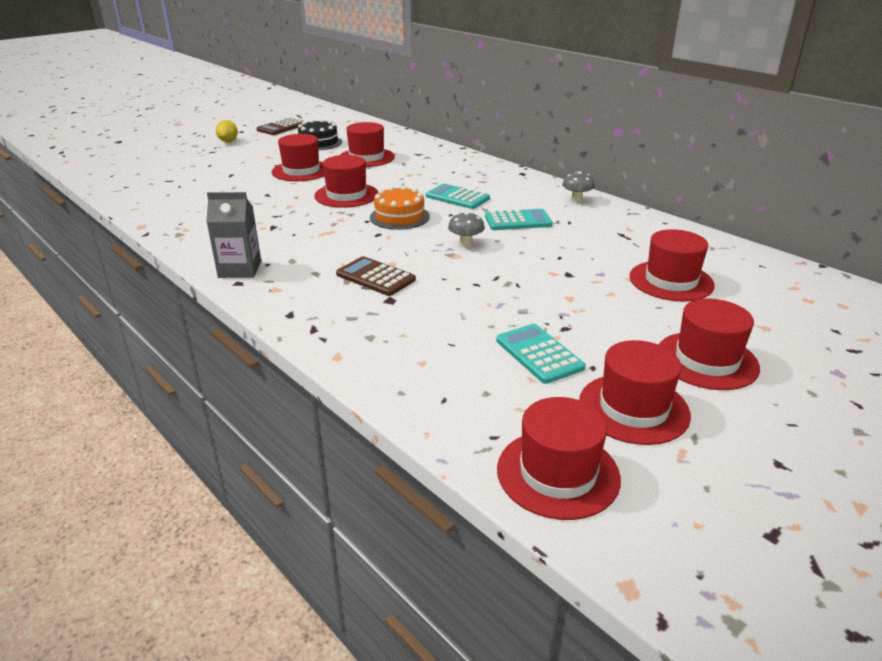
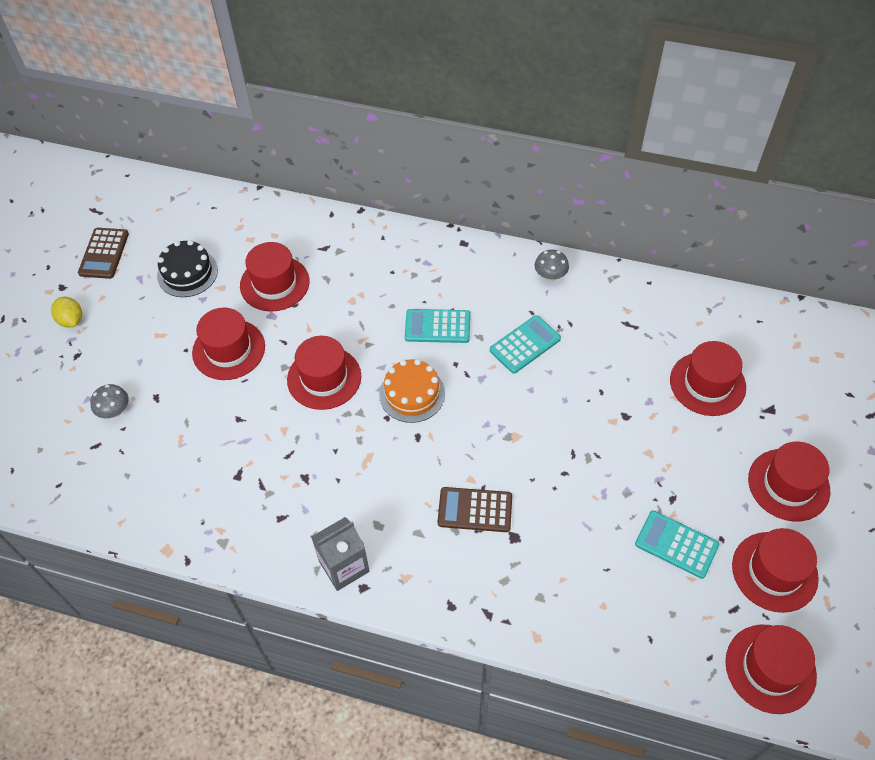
camera: 30 degrees left, 25 degrees up
(466, 244) = (509, 411): grey mushroom -> grey mushroom (115, 411)

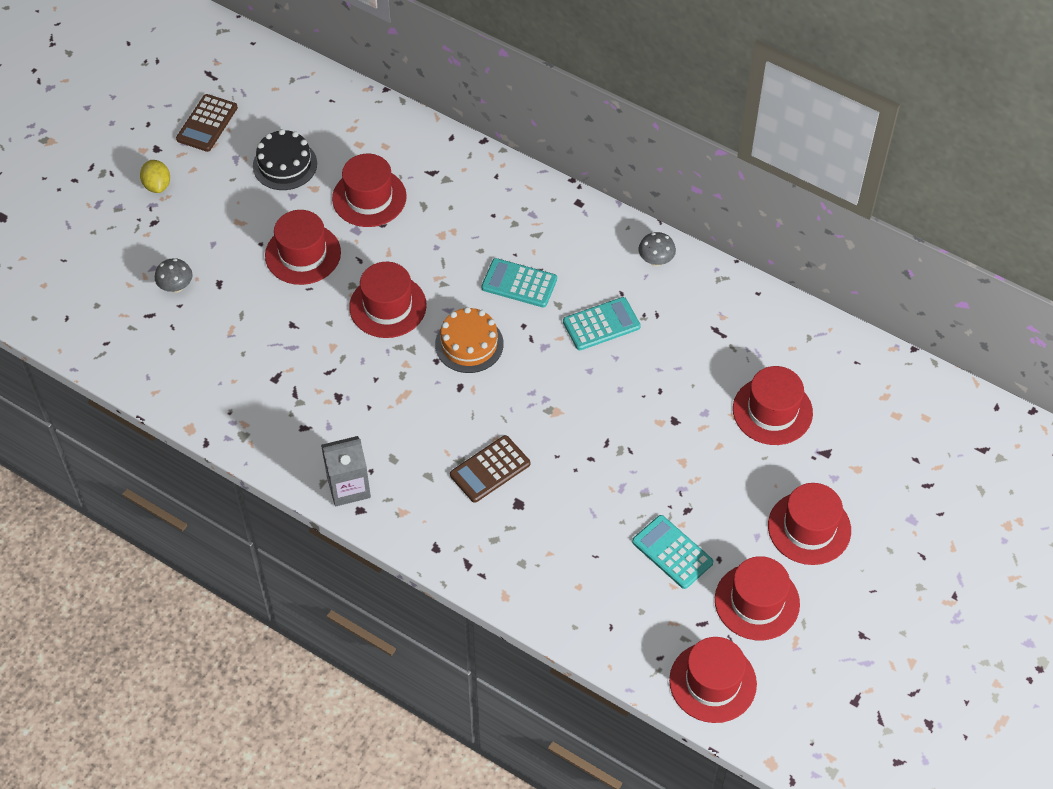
camera: 15 degrees right, 0 degrees up
(475, 510) = (490, 469): brown calculator -> brown calculator turned 60 degrees counterclockwise

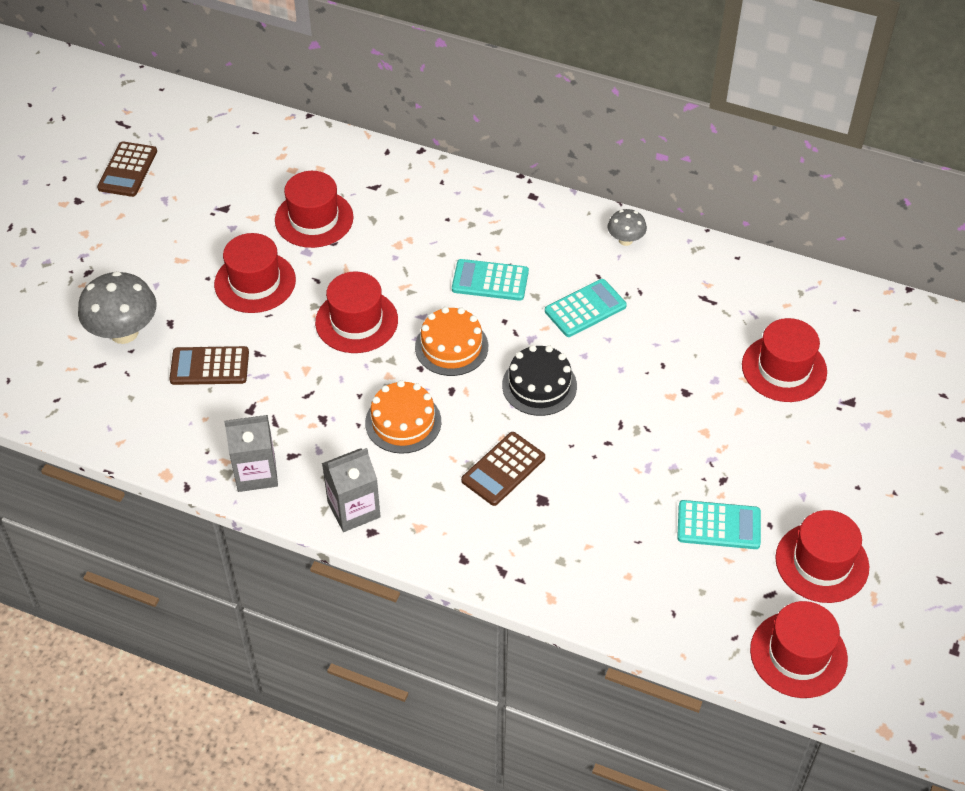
camera: 10 degrees left, 5 degrees down
(157, 185) = (85, 235): yellow lemon -> none
(176, 287) = (124, 332): grey mushroom -> grey mushroom, size x1.88
(246, 331) = (209, 366): none -> brown calculator
(269, 439) = (256, 473): none -> grey carton
(285, 165) = (218, 199): black cake -> black cake (539, 385)
(409, 411) = (403, 422): none -> orange cake
(672, 552) = (718, 525): turquoise calculator -> turquoise calculator turned 150 degrees clockwise
(809, 528) = (855, 479): red hat -> none

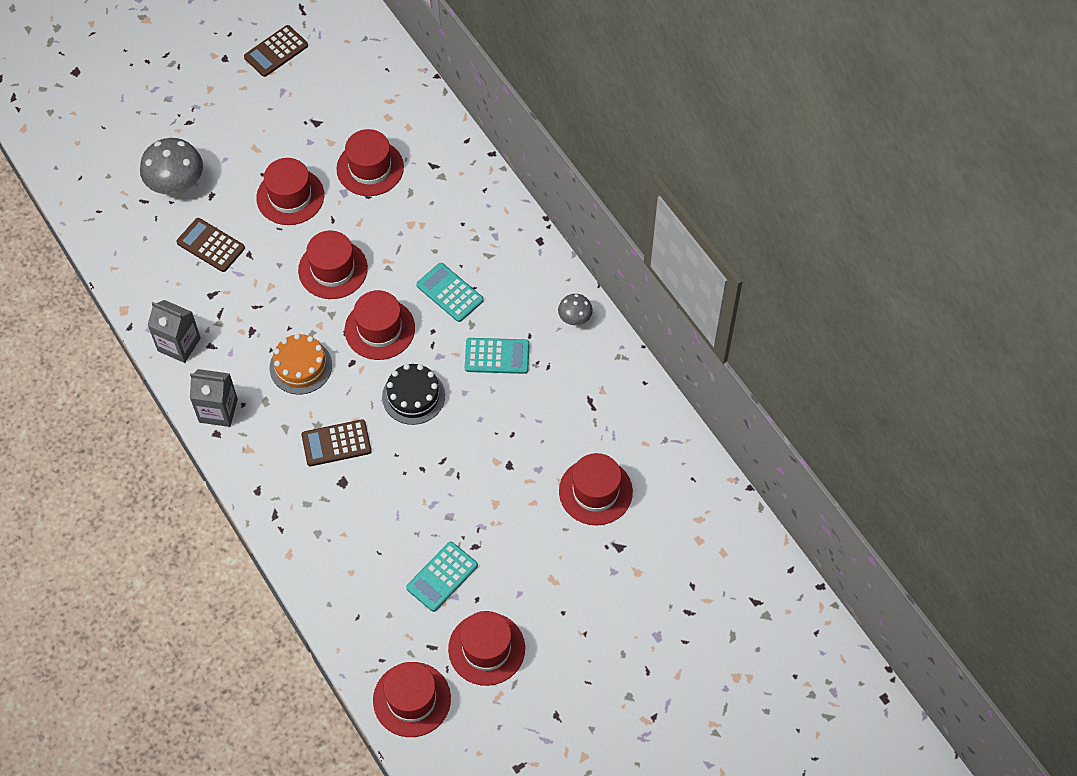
camera: 35 degrees right, 10 degrees up
(451, 347) = (379, 329): orange cake -> red hat
(718, 525) = (442, 577): turquoise calculator -> turquoise calculator turned 90 degrees clockwise

